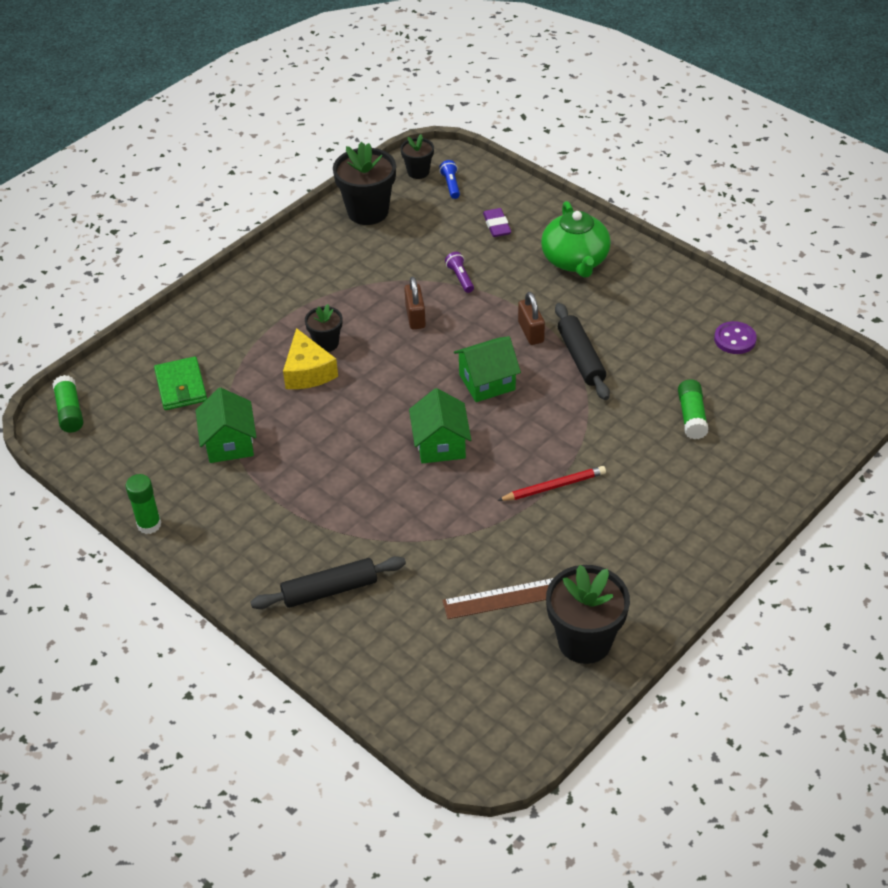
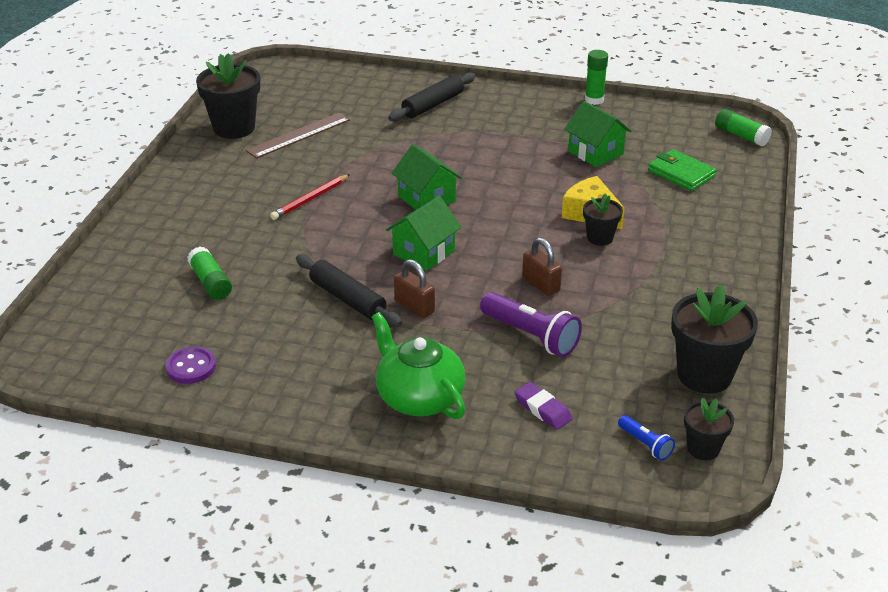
camera: 150 degrees right, 10 degrees down
(460, 278) = (531, 336): purple flashlight -> purple flashlight, size x1.90

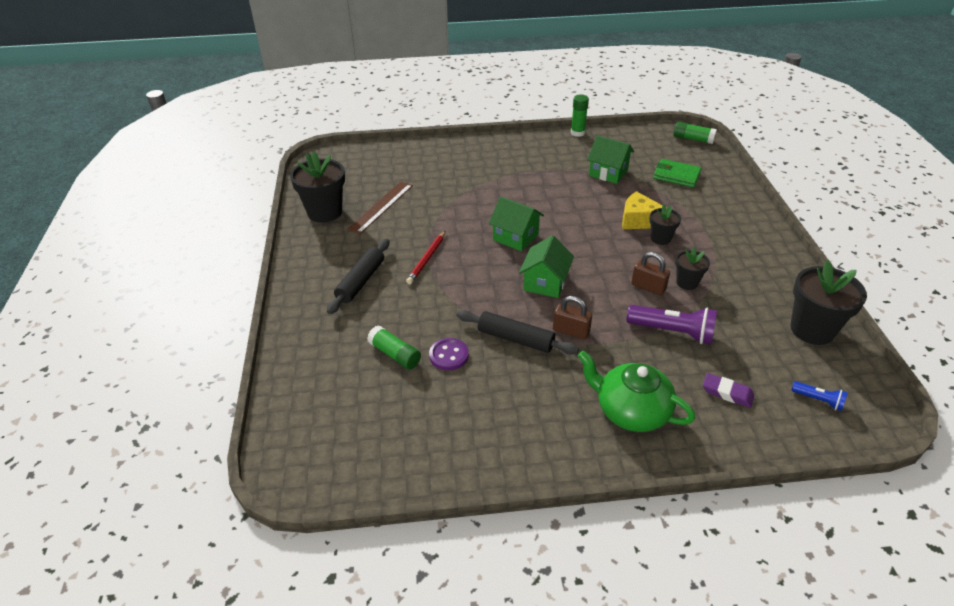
camera: 20 degrees left, 5 degrees up
(191, 367) = (430, 440): purple button -> purple button (449, 355)
(433, 105) = (466, 160): black rolling pin -> black rolling pin (360, 281)
(703, 448) = (858, 391): black flower pot -> black flower pot (687, 282)

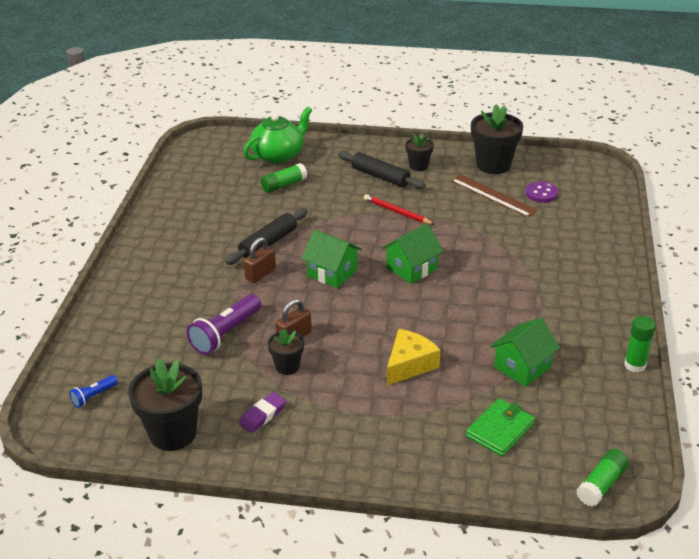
camera: 105 degrees right, 5 degrees down
(449, 355) = (268, 208): purple button -> purple button (541, 193)
(631, 411) = (157, 284): green teapot -> green teapot (278, 155)
(660, 238) = (369, 371): black flower pot -> black flower pot (418, 166)
(727, 393) = (138, 342): purple eraser -> purple eraser (263, 415)

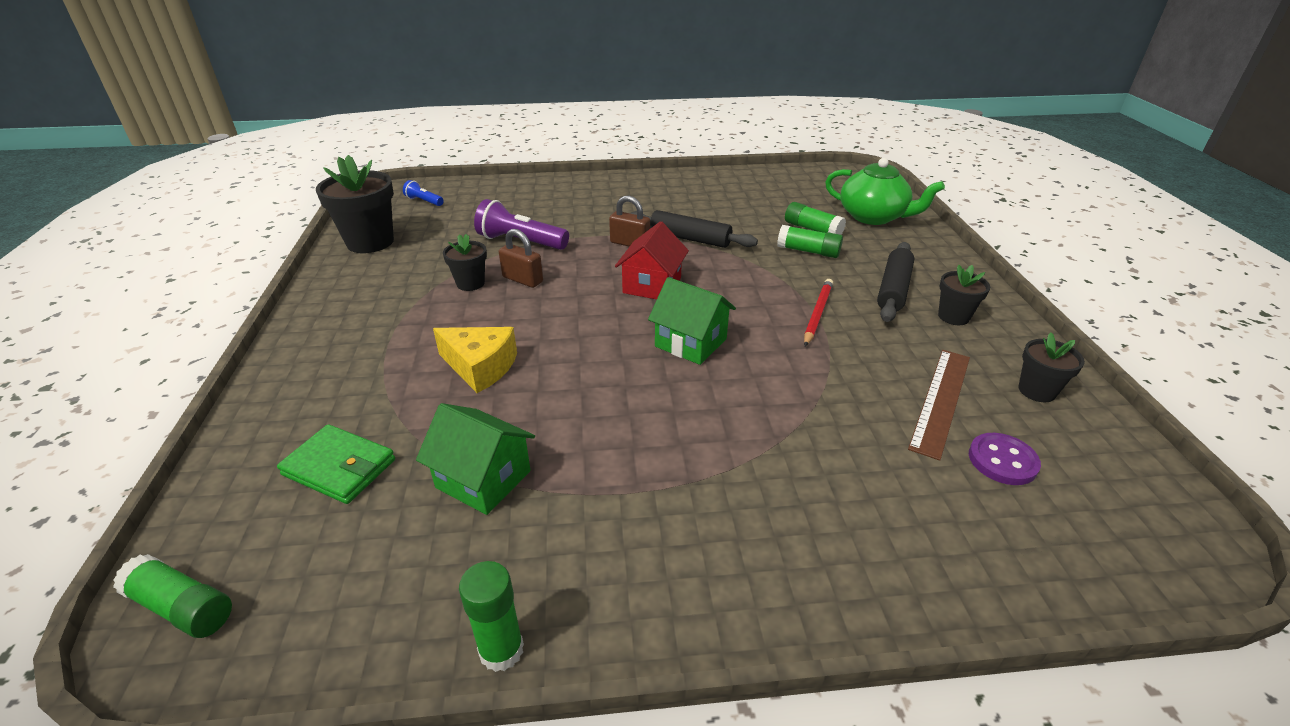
camera: 75 degrees right, 0 degrees up
(263, 415) = (391, 282): purple eraser -> none
(315, 195) = (808, 251): none -> green glue stick
(332, 273) = (652, 285): green house -> red house
(493, 165) = (1036, 391): black flower pot -> black flower pot, size x0.55

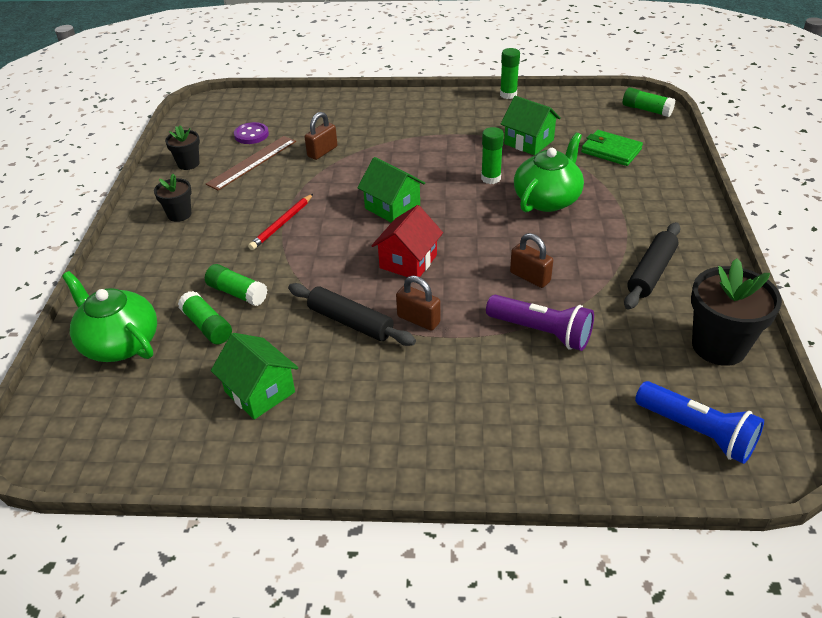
camera: 170 degrees left, 5 degrees up
(424, 201) = (697, 432): blue flashlight -> blue flashlight, size x1.90
(470, 283) = (579, 276): black flower pot -> none
(480, 367) = (547, 199): yellow cheese -> green teapot
(558, 396) = (491, 178): none -> green glue stick
(737, 201) = (260, 392): none -> green house
(845, 430) = (322, 152): none -> brown padlock
(893, 289) = (199, 242): black rolling pin -> black rolling pin (651, 272)

